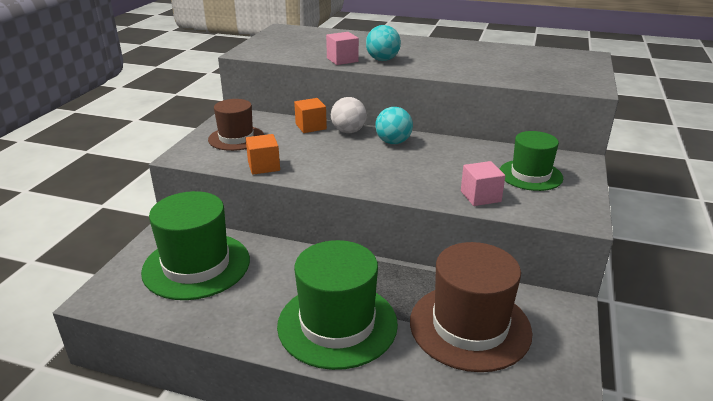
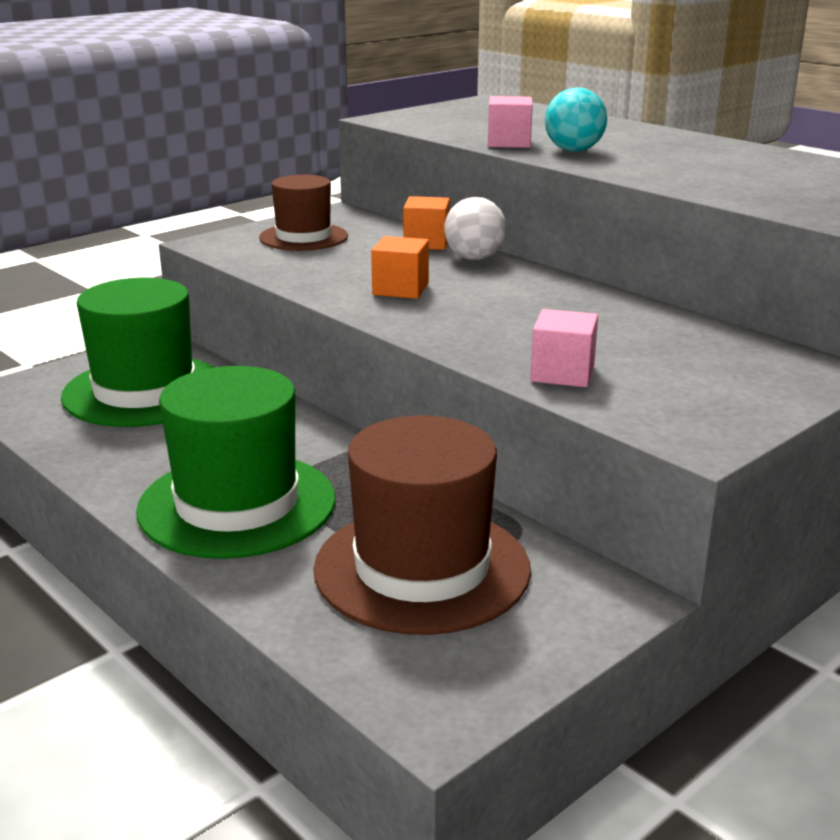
camera: 30 degrees right, 5 degrees down
(264, 166) = (293, 273): orange cube -> orange cube (400, 289)
(393, 142) = (524, 283): turquoise ball -> none
(530, 175) = (697, 368): green hat -> none

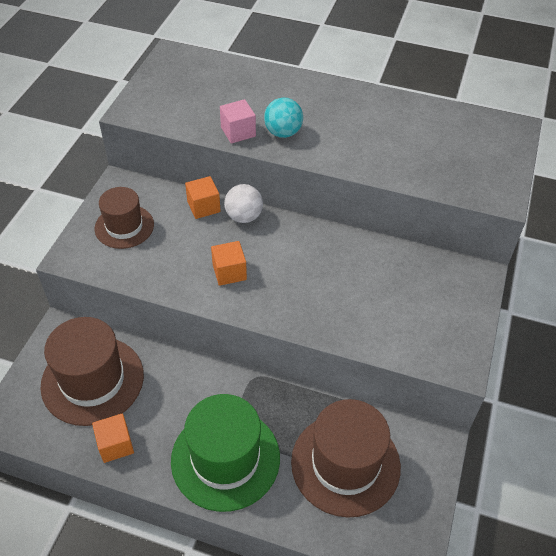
camera: 30 degrees left, 25 degrees up
(105, 448) = (115, 445): none -> orange cube
(145, 391) = (92, 380): green hat -> brown hat
(562, 373) = (369, 330): pink cube -> none

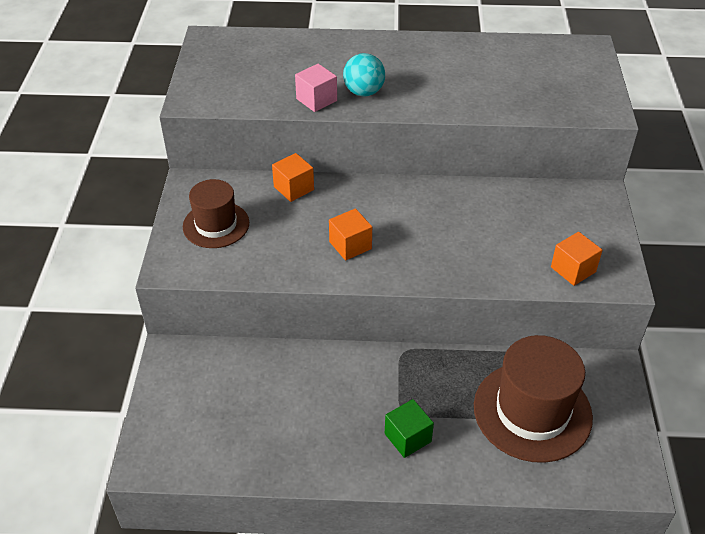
camera: 15 degrees left, 5 degrees down
(92, 380) = (229, 396): brown hat -> none
(115, 445) = (283, 454): orange cube -> orange cube (573, 269)
(225, 458) = (407, 437): green hat -> green cube
(244, 216) = (341, 189): white ball -> none

